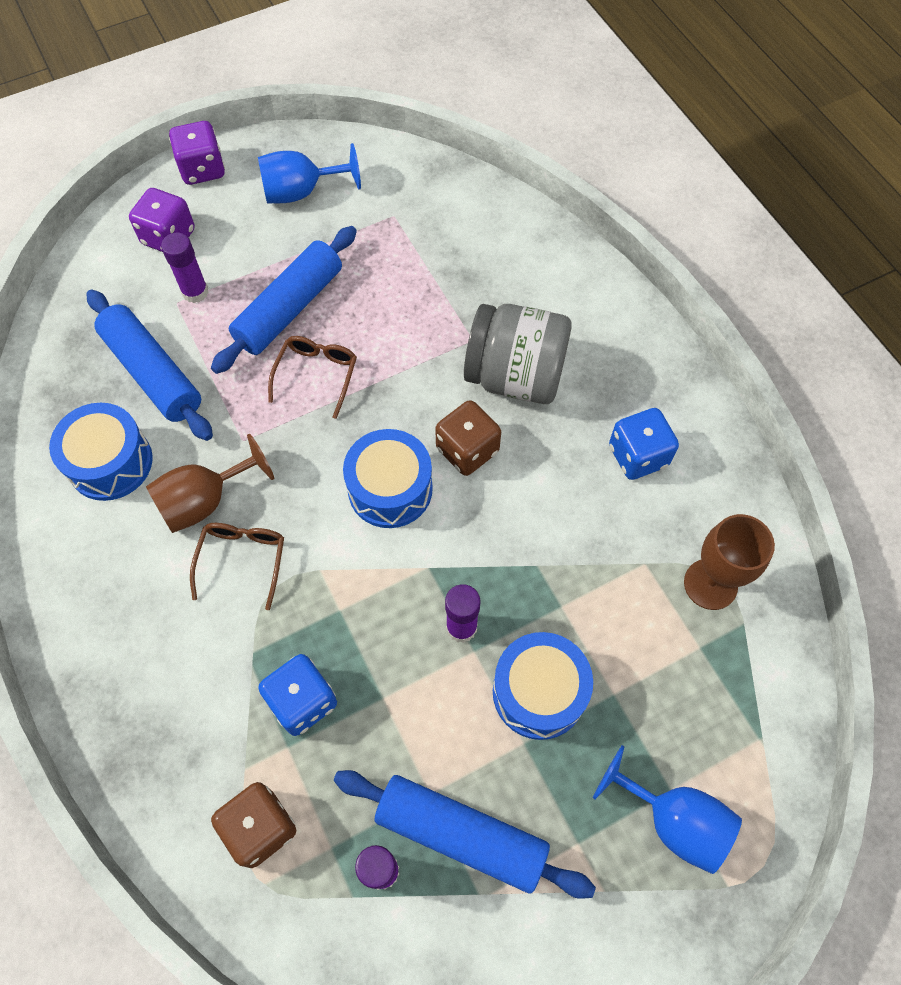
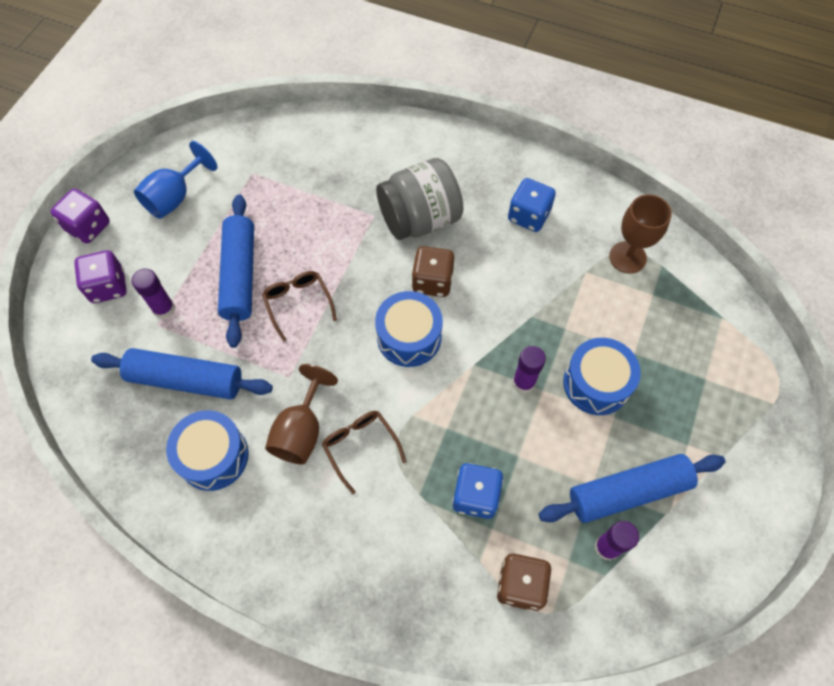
camera: 40 degrees left, 0 degrees up
(673, 820) = (720, 393): blue goblet -> none

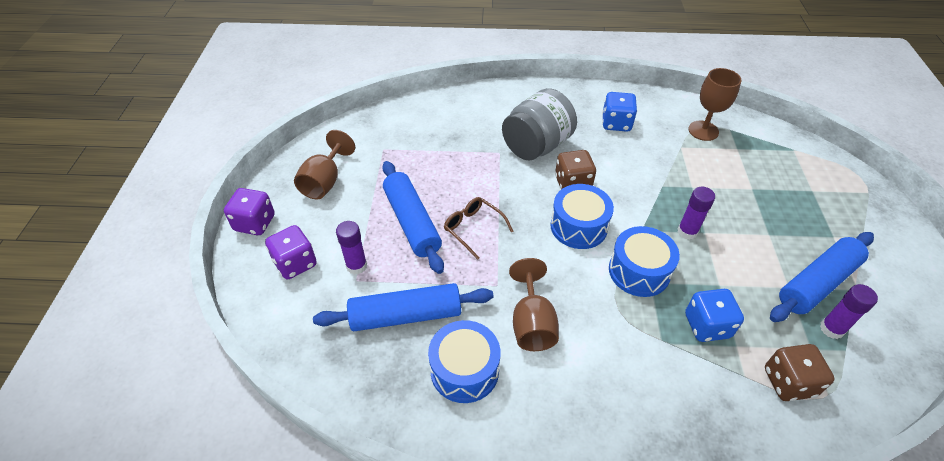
camera: 20 degrees left, 15 degrees down
(175, 197) = (325, 182): blue goblet -> brown goblet
(360, 446) = (589, 319): brown glasses -> none
(596, 383) = (740, 216): blue drum -> blue drum (639, 271)

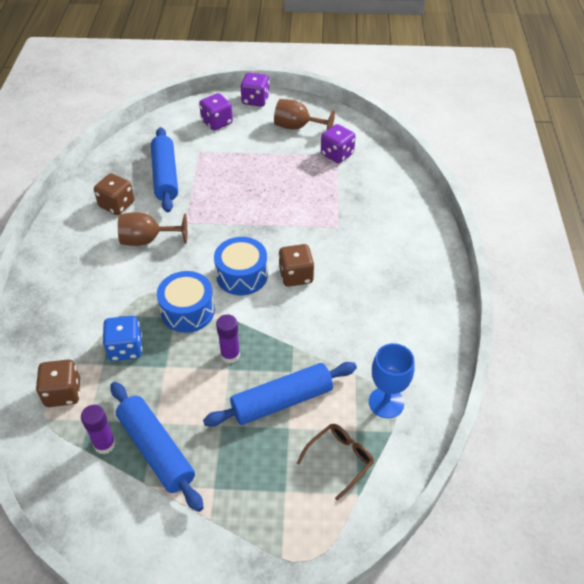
camera: 90 degrees right, 0 degrees up
(356, 266) = (211, 150): purple glue stick -> none
(382, 149) = (337, 154): none -> purple dice
(412, 222) = (252, 175): blue rolling pin -> blue rolling pin (282, 401)
(464, 370) = (117, 205): blue drum -> brown dice
(473, 228) = (243, 209): brown glasses -> brown glasses (340, 459)
(536, 146) = (348, 253): grey jar -> none
(616, 123) = (390, 320): blue dice -> none
(703, 131) = (386, 402): brown goblet -> blue goblet

